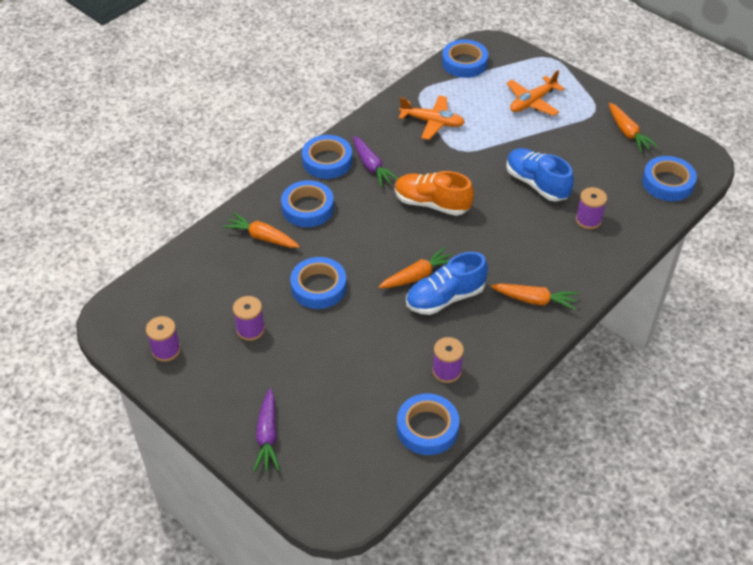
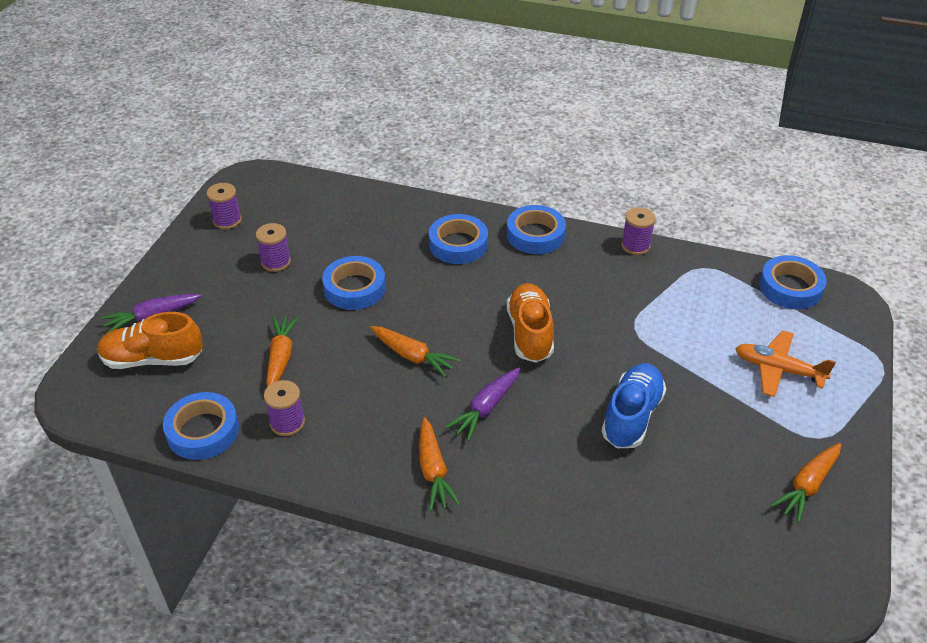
camera: 65 degrees right, 5 degrees down
(262, 237) = (398, 228): orange carrot -> orange carrot (281, 357)
(323, 446) = (153, 359): none -> orange shoe
(371, 166) = (552, 269): purple carrot -> purple carrot (486, 408)
(432, 122) = (662, 293): orange plane -> none
(445, 298) = (393, 389): blue shoe -> none
(588, 220) = (604, 487): purple spool -> purple spool (635, 246)
(667, 183) = (743, 560): blue tape -> none

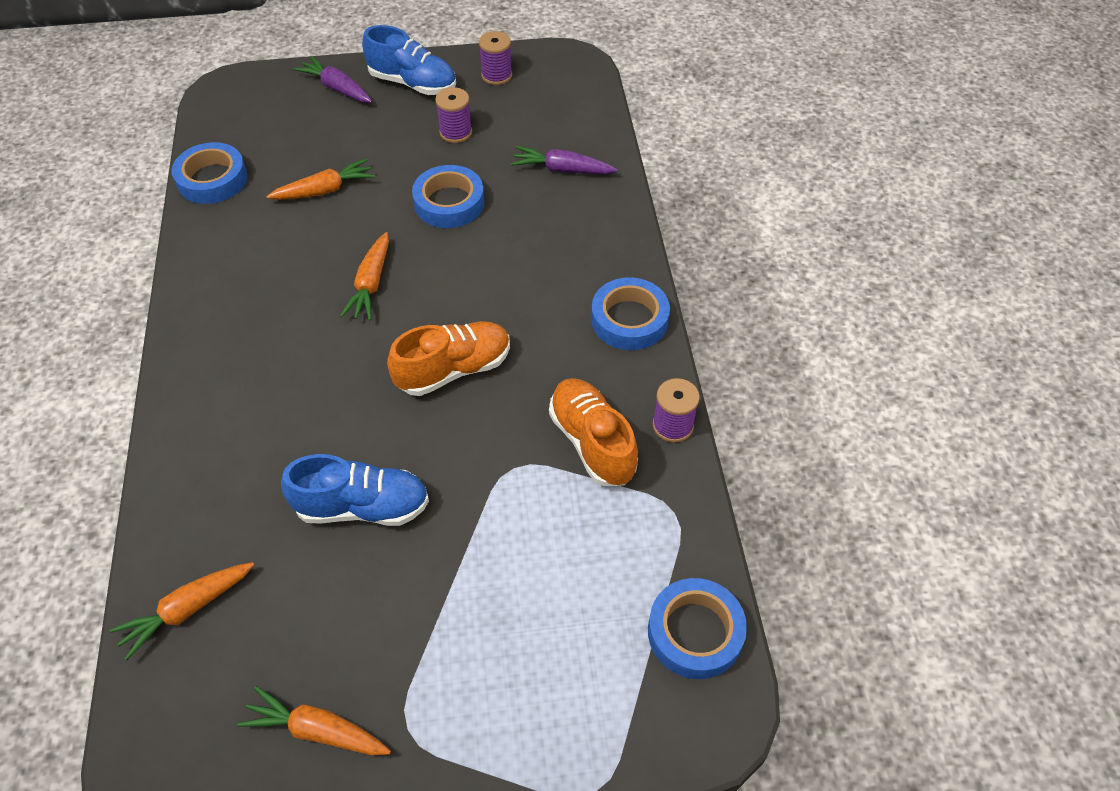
camera: 65 degrees right, 10 degrees up
(153, 359) = (285, 112): orange shoe -> orange shoe (592, 442)
(191, 269) = (413, 83): none -> blue shoe
(287, 423) = (243, 229): purple spool -> none
(433, 470) = (220, 357): orange carrot -> orange carrot (187, 610)
(458, 244) = (568, 257): blue tape -> none
(486, 408) = (321, 369): purple carrot -> purple carrot (562, 169)
(778, 370) = (515, 651): orange plane -> none

